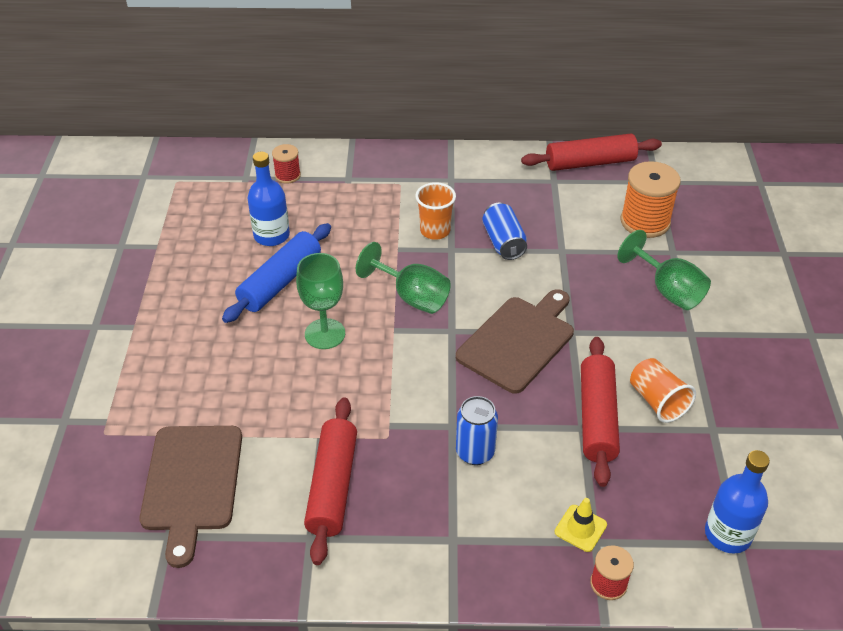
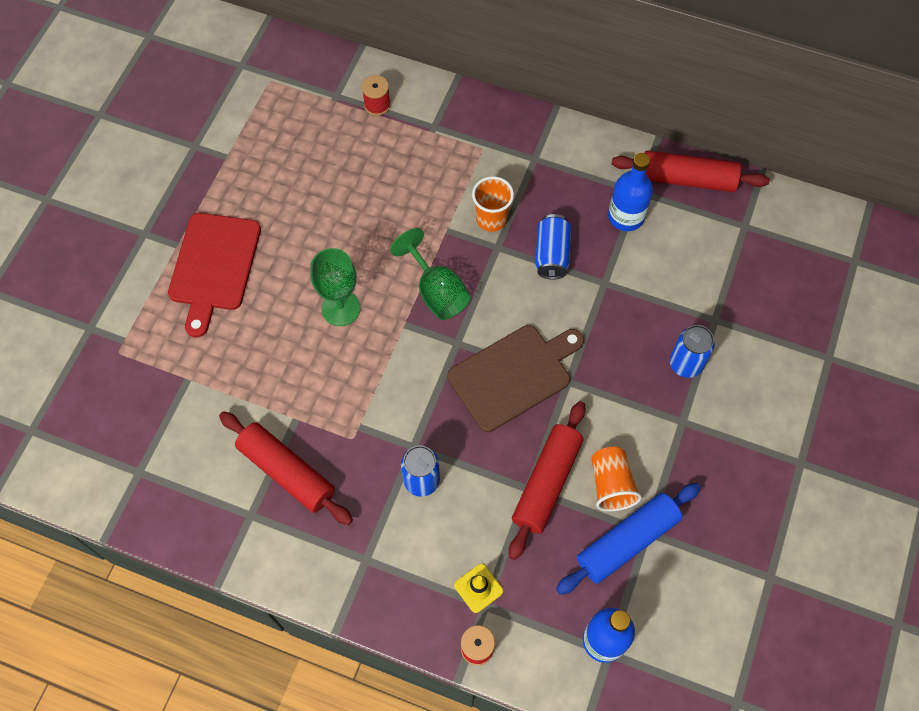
camera: 20 degrees right, 20 degrees up
(180, 334) = (214, 267): none -> red cutting board
(192, 483) = (173, 428): brown cutting board -> none
(271, 235) = (335, 177): blue bottle -> blue bottle (626, 216)
(280, 282) = (323, 235): blue rolling pin -> blue rolling pin (627, 541)
(332, 486) = (287, 472): red rolling pin -> red rolling pin turned 75 degrees counterclockwise
(645, 222) = (706, 273): orange spool -> none
(668, 290) = (685, 364): green goblet -> blue can

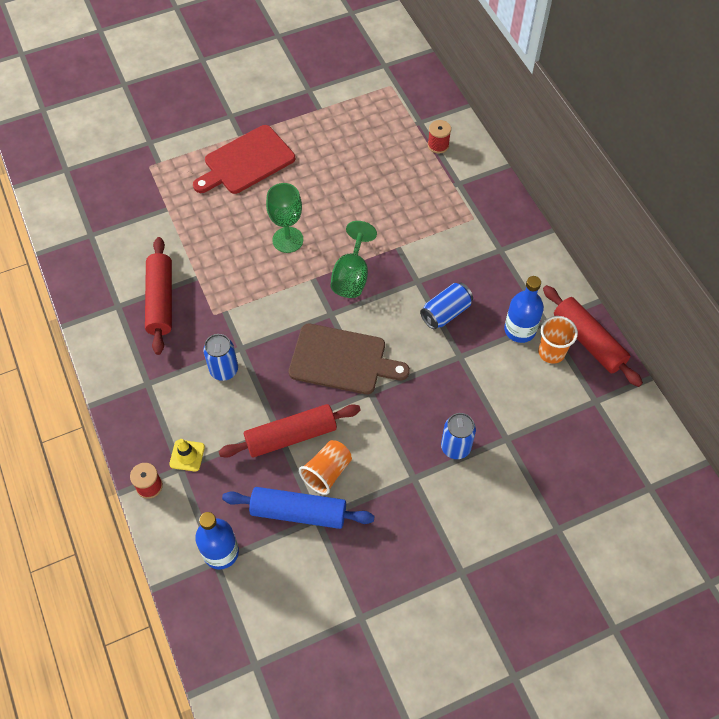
camera: 45 degrees right, 5 degrees down
(491, 219) = (432, 262): orange cup -> orange cup (551, 352)

